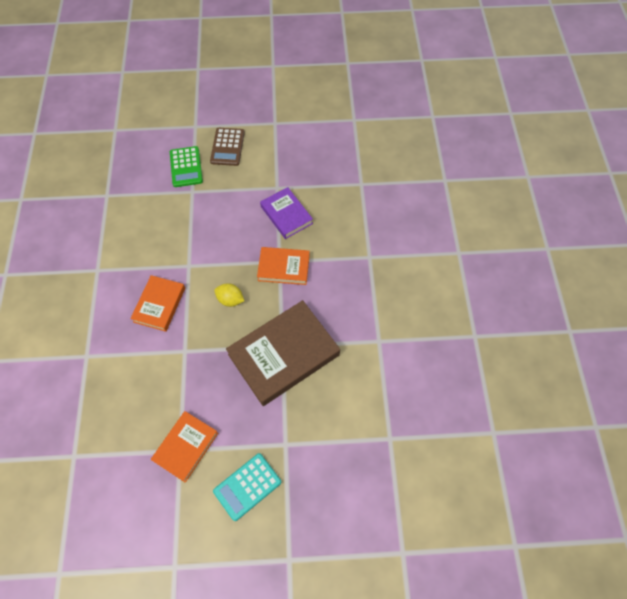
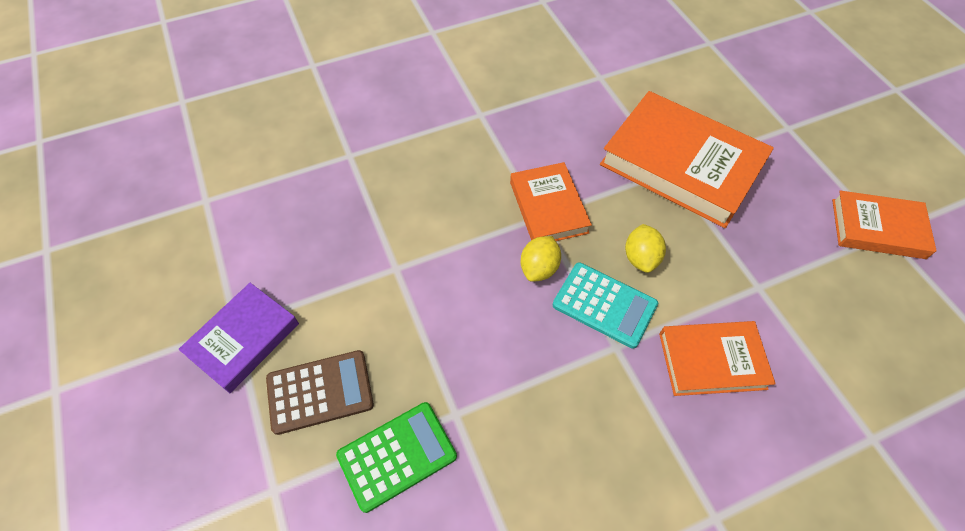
camera: 110 degrees left, 5 degrees down
(247, 249) = (539, 268): none -> yellow lemon
(247, 486) = (863, 147): turquoise calculator -> turquoise calculator (604, 305)
(283, 355) = (681, 164): brown book -> orange book
(286, 215) = (448, 235): purple book -> purple book (243, 339)

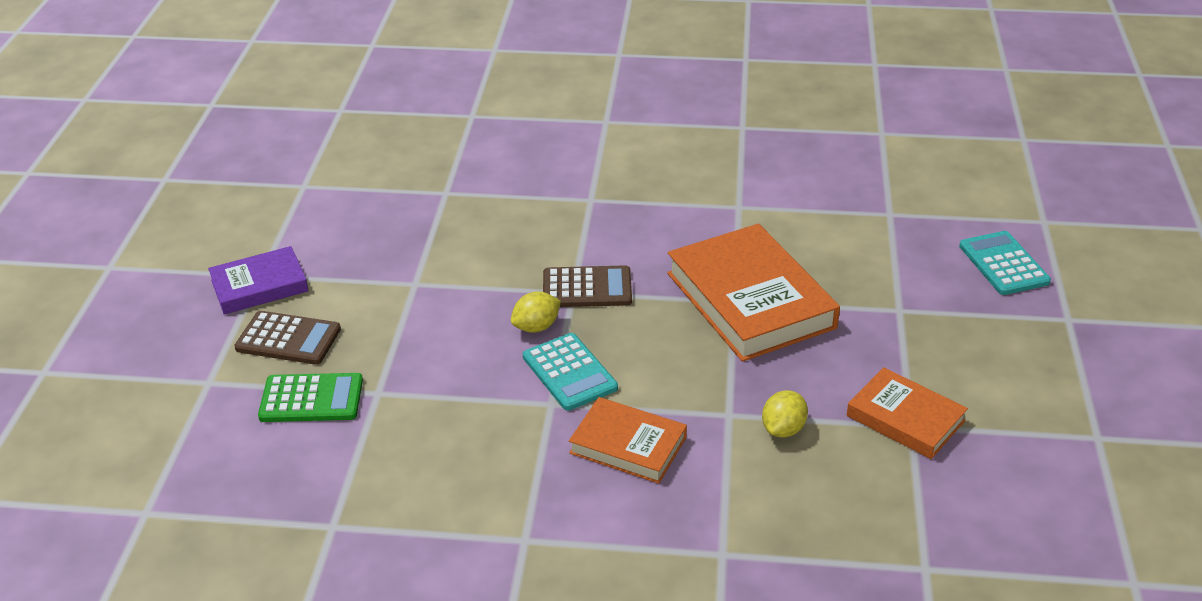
camera: 30 degrees right, 20 degrees down
(548, 207) = (587, 288): orange book -> brown calculator
(641, 258) = (636, 353): yellow lemon -> yellow lemon (783, 429)
(818, 58) = (1003, 264): none -> turquoise calculator

